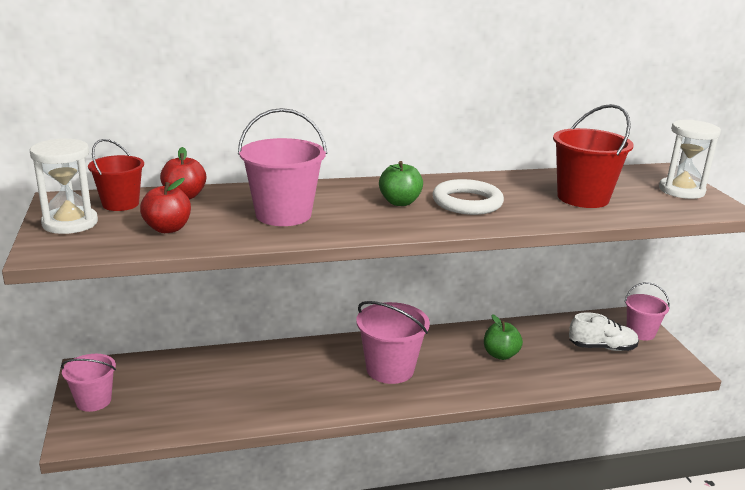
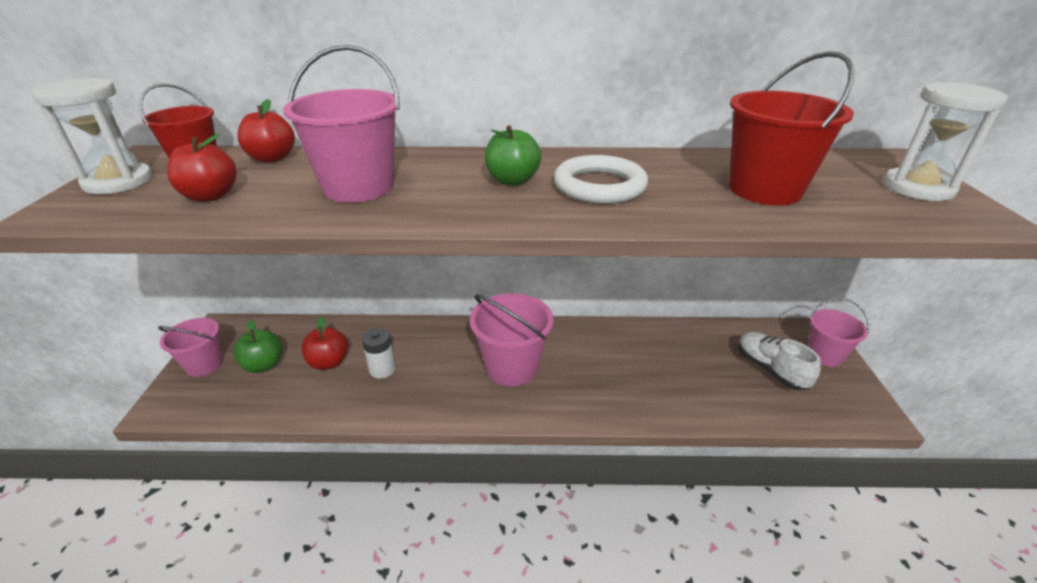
camera: 15 degrees right, 10 degrees up
(219, 385) = (329, 362): none -> red apple
(273, 384) = (382, 369): none -> white battery
(500, 355) = (643, 364): green apple -> green apple (264, 365)
(602, 347) = (770, 369): white shoe -> white shoe turned 135 degrees counterclockwise

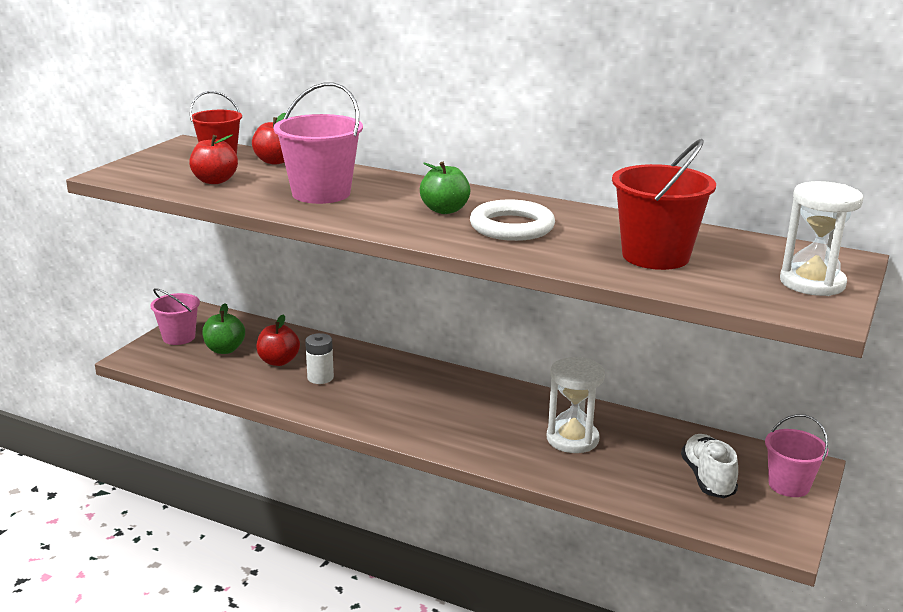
camera: 25 degrees right, 10 degrees down
(118, 182) = (160, 160): white hourglass -> white hourglass (572, 439)
(512, 367) = (438, 406): pink bucket -> none

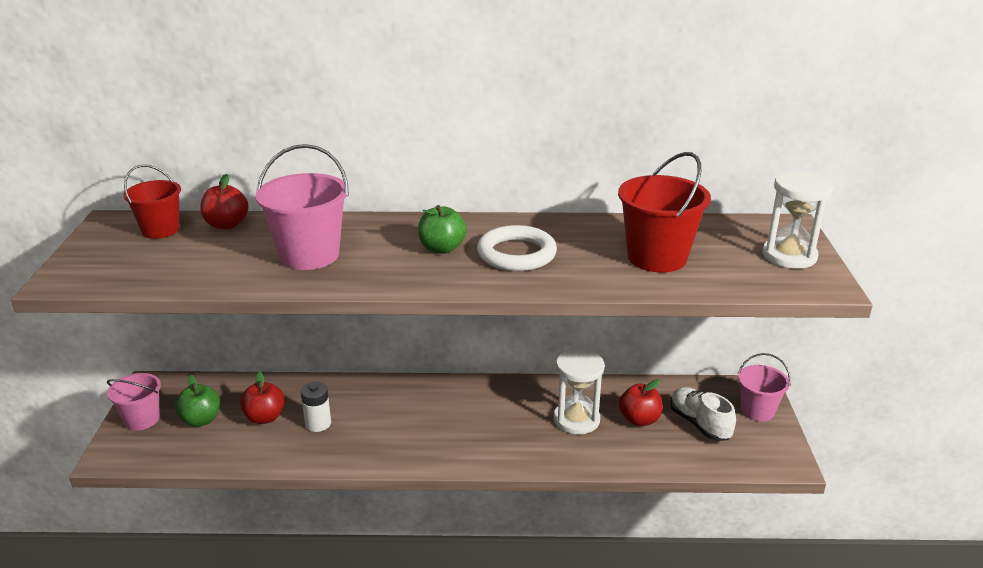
camera: 25 degrees left, 5 degrees up
(215, 181) = (186, 264): red apple -> red apple (639, 419)

